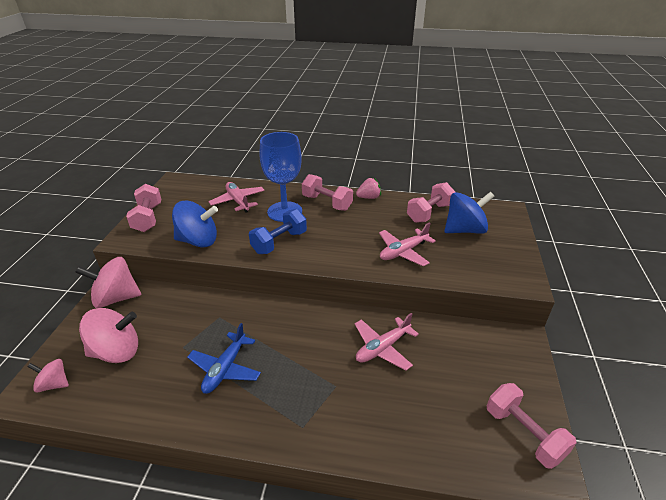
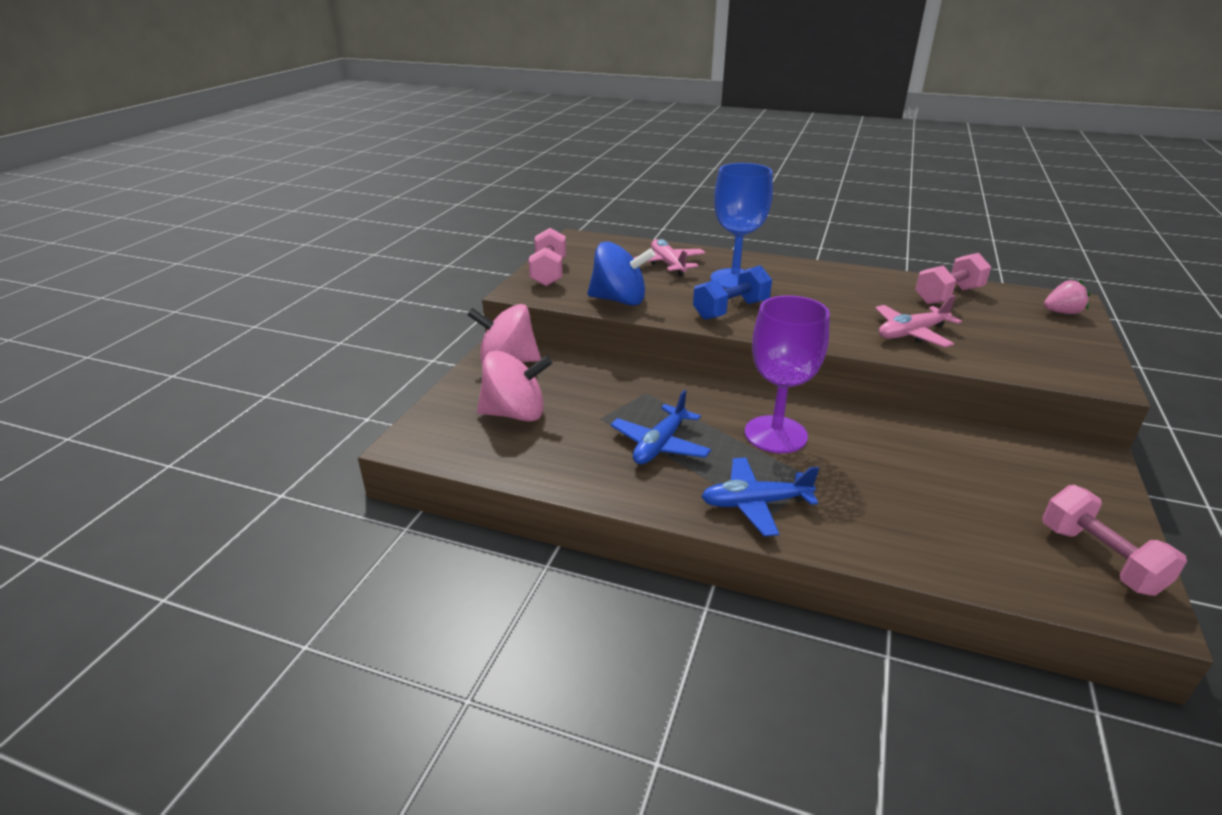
camera: 10 degrees right, 5 degrees down
(54, 384) = (441, 437): pink spinning top -> none
(291, 418) = (755, 503): none -> blue plane
(310, 346) = (775, 434): none -> purple goblet
(327, 203) = (794, 274): pink dumbbell -> none
(369, 197) = (855, 273): pink strawberry -> pink strawberry (1062, 312)
(382, 348) = (880, 446): pink plane -> none
(464, 230) = (1004, 317): blue spinning top -> none

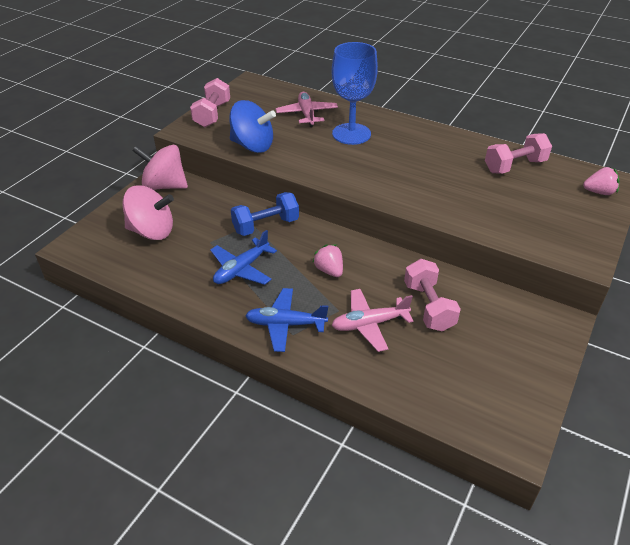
camera: 10 degrees right, 10 degrees up
(731, 310) = (332, 163): blue dumbbell -> blue dumbbell (266, 226)
(775, 434) = (329, 270): purple goblet -> pink strawberry
(912, 333) = (461, 200): pink plane -> pink plane (369, 324)
(1099, 559) = (509, 401): pink dumbbell -> pink dumbbell (428, 307)

